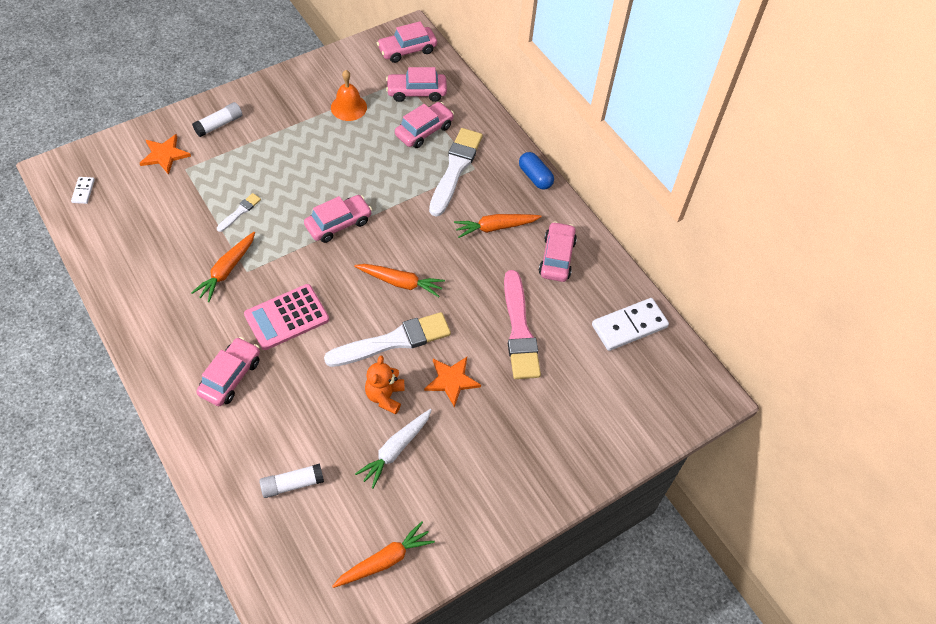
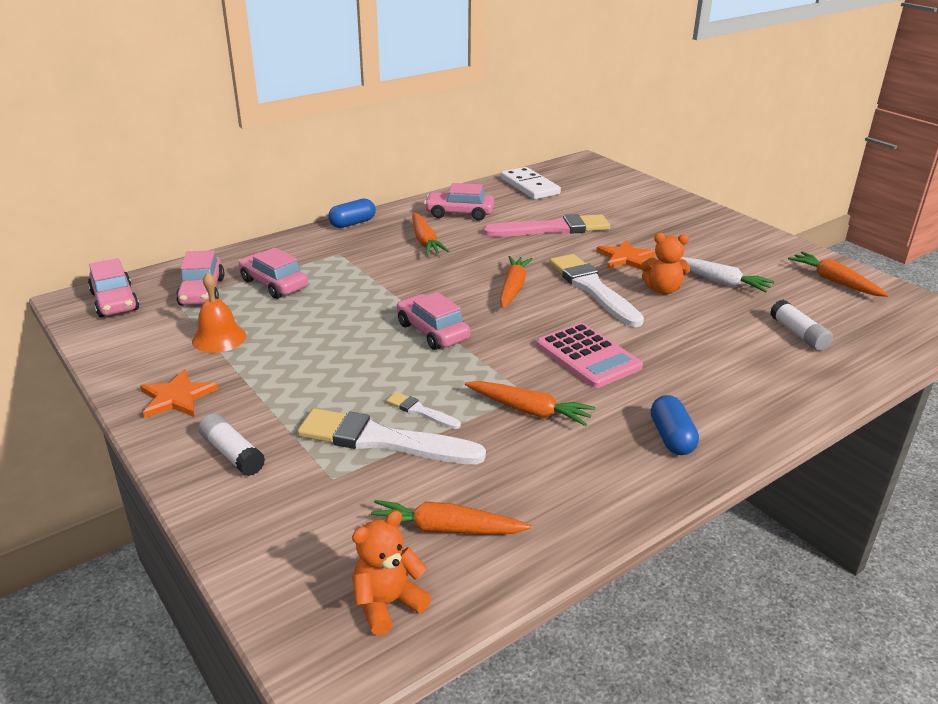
camera: 90 degrees left, 25 degrees down
(83, 191) = (387, 604): white domino -> orange teddy bear
(128, 217) = (445, 529): none -> orange carrot
(164, 155) = (298, 507): orange star -> orange star (177, 397)
(177, 347) = (672, 438): none -> blue capsule
(230, 377) = (692, 388): pink car -> none
(455, 169) = (340, 264): white brush -> white brush (383, 440)

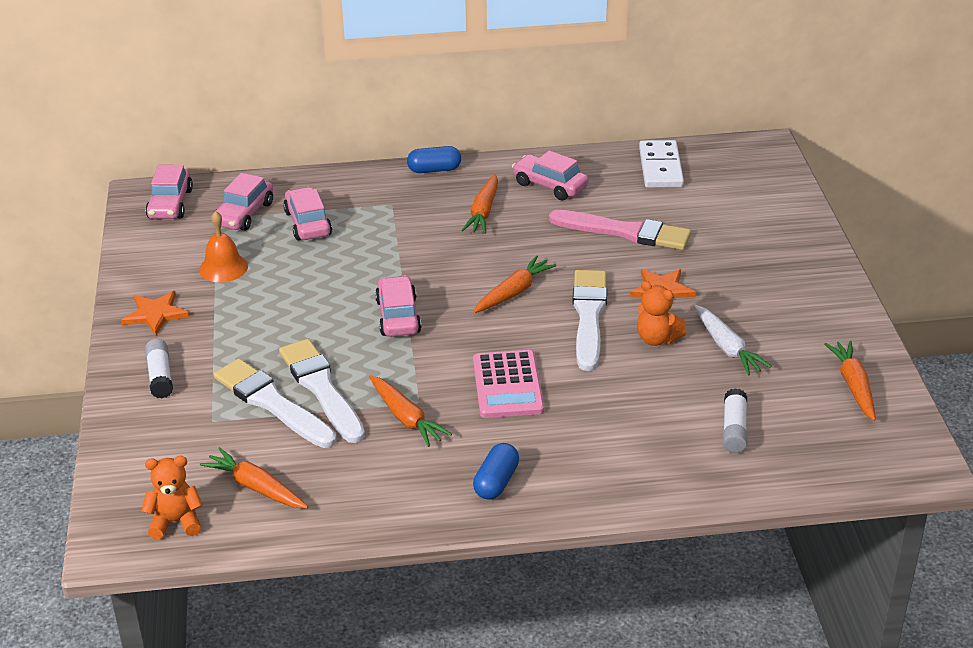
camera: 30 degrees right, 5 degrees up
(420, 411) = (321, 388): white brush -> white brush, size x2.14

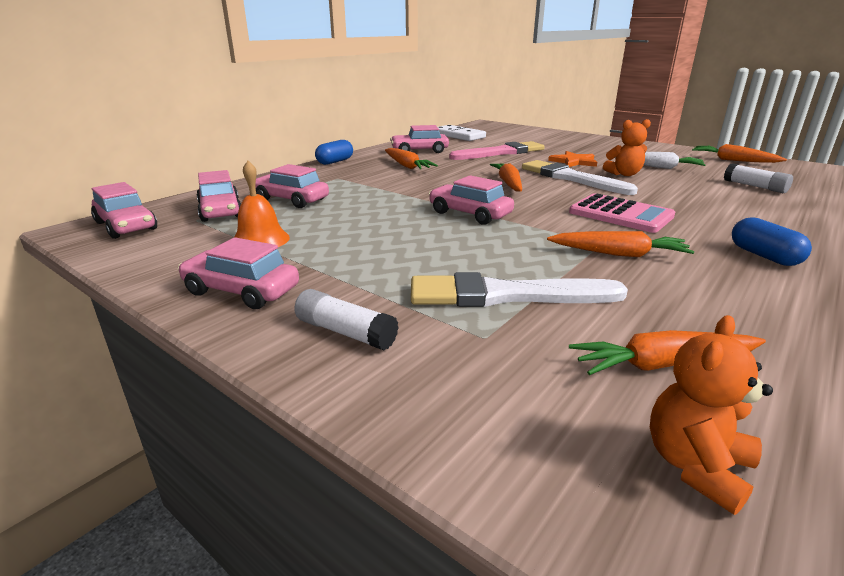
camera: 45 degrees left, 10 degrees down
(155, 314) = (241, 291): orange star -> pink car
(321, 388) = (519, 267): white brush -> none

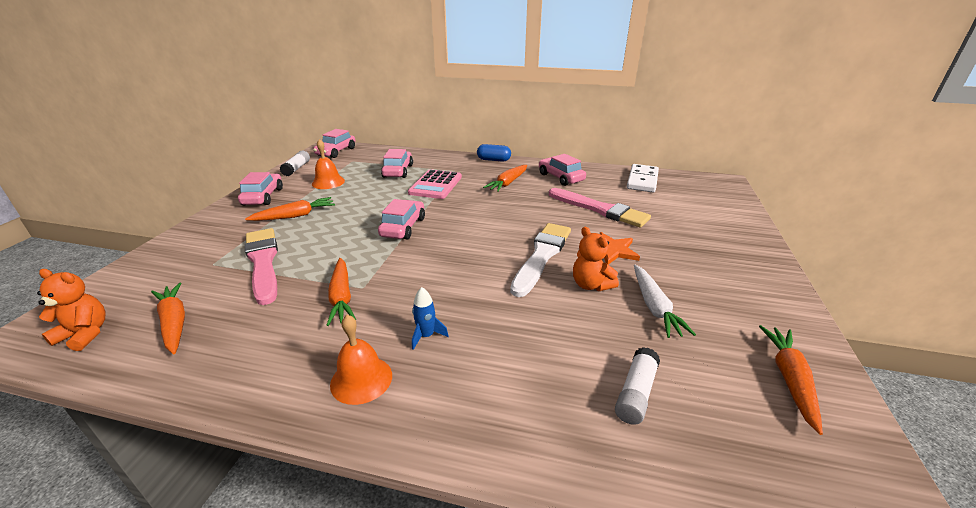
camera: 65 degrees right, 5 degrees up
(220, 211) = (368, 161): pink car -> none
(345, 332) = (220, 229): white glue stick -> white glue stick (296, 168)
(506, 295) = (263, 262): white brush -> pink brush
(508, 183) = (495, 229): orange carrot -> orange carrot (295, 216)
(620, 214) = (442, 292): pink calculator -> pink calculator (436, 185)
(694, 227) = (426, 336): none -> blue rocket
(764, 256) = (361, 379): blue capsule -> orange bell

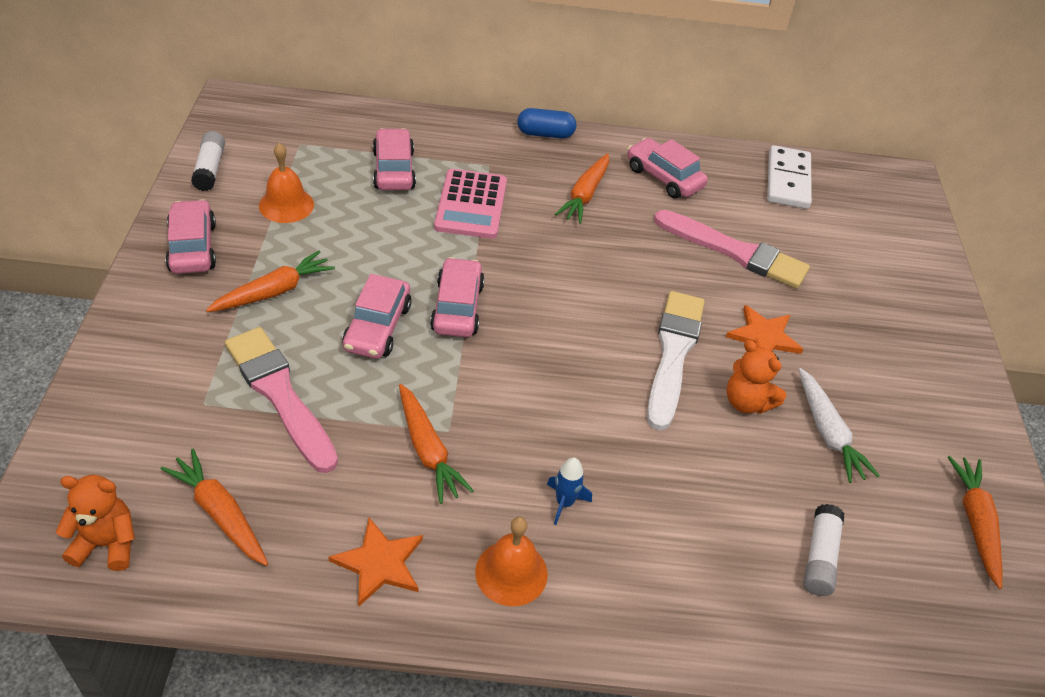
camera: 15 degrees left, 15 degrees up
(263, 363) = (379, 563): none -> orange star
(336, 152) = (258, 118): pink car -> pink car (377, 327)

